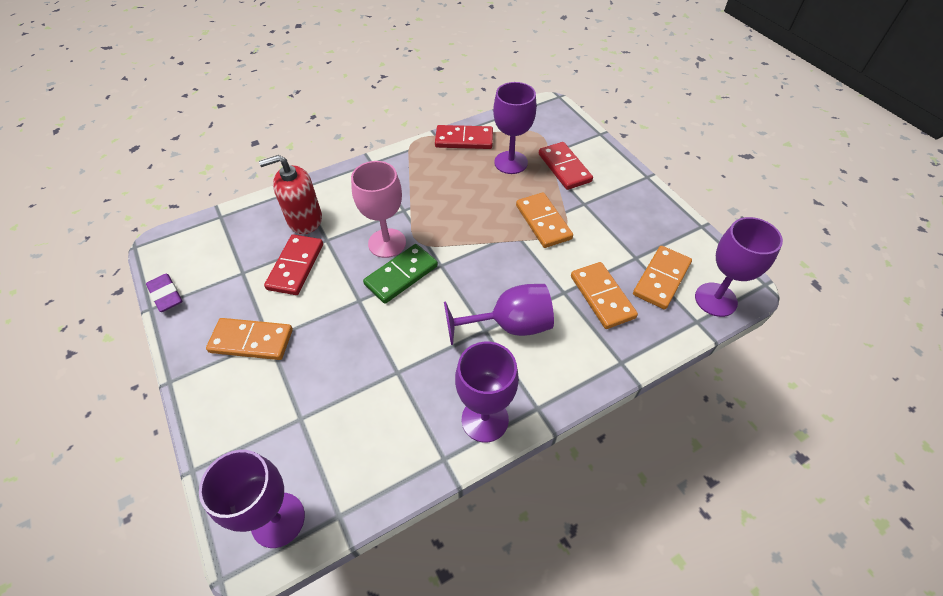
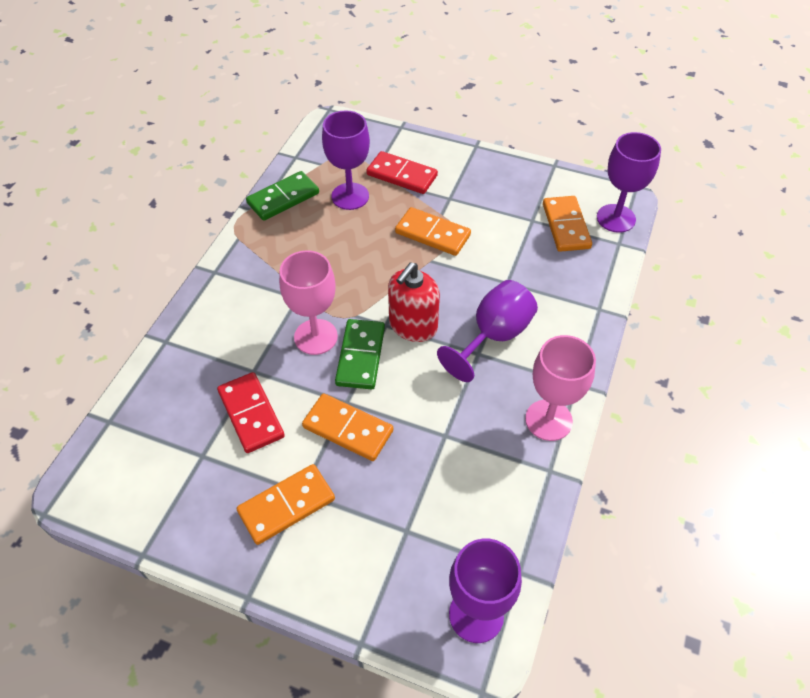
camera: 40 degrees left, 0 degrees up
(166, 295) = (144, 531): purple eraser -> none
(304, 219) = (208, 366): red soap dispenser -> red soap dispenser (413, 325)
(464, 139) = (283, 198): red domino -> green domino
(485, 419) = (548, 420): purple goblet -> pink goblet
(602, 297) = (538, 268): orange domino -> orange domino (347, 429)

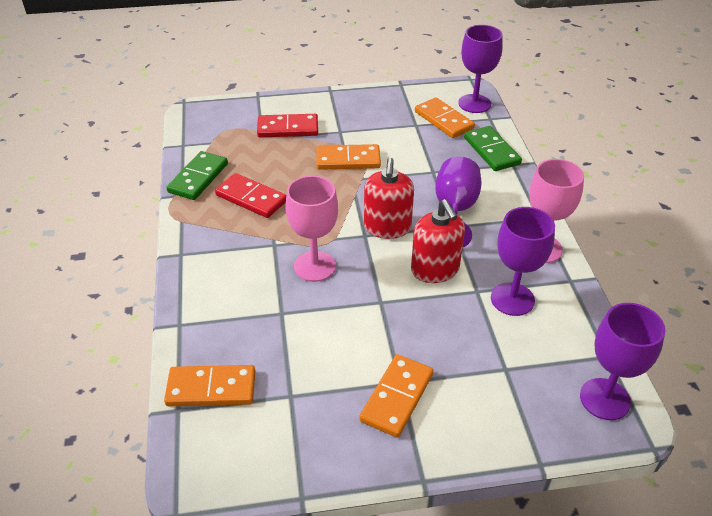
camera: 30 degrees left, 10 degrees down
(251, 414) = (307, 345): red domino -> red domino (251, 198)
(347, 429) = (398, 320): orange domino -> orange domino (211, 388)
(350, 196) = (256, 157): purple goblet -> purple goblet (512, 299)
(361, 356) = (364, 265): green domino -> green domino (491, 151)
(422, 393) = (435, 270): none -> red soap dispenser

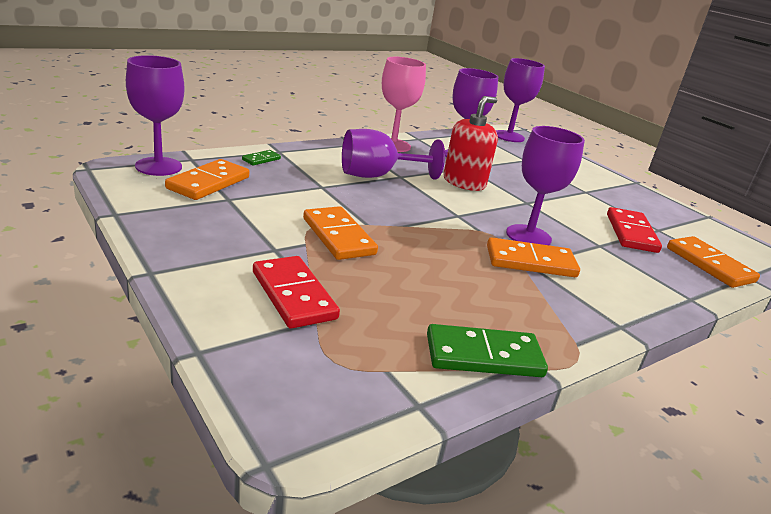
camera: 120 degrees left, 15 degrees down
(251, 198) = (476, 295): red domino -> red domino (631, 233)
(314, 266) = (528, 236): pink goblet -> purple goblet
(387, 227) = (434, 205): red soap dispenser -> none
(397, 397) = (598, 192): orange domino -> orange domino (530, 261)
(491, 151) = (261, 159): green domino -> green domino, size x0.50

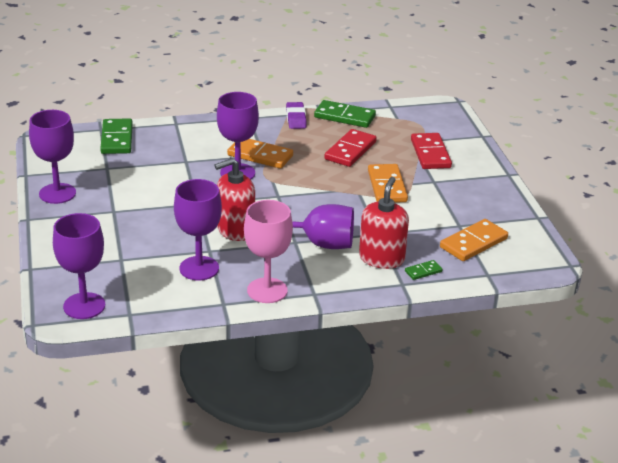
camera: 155 degrees left, 5 degrees up
(158, 166) = (515, 265): purple goblet -> purple goblet (57, 193)
(307, 167) = (381, 258): none -> red soap dispenser
(555, 336) = (296, 118): none -> purple eraser
(631, 233) = (139, 167): red domino -> red domino (350, 150)
(709, 265) = (116, 139): orange domino -> green domino

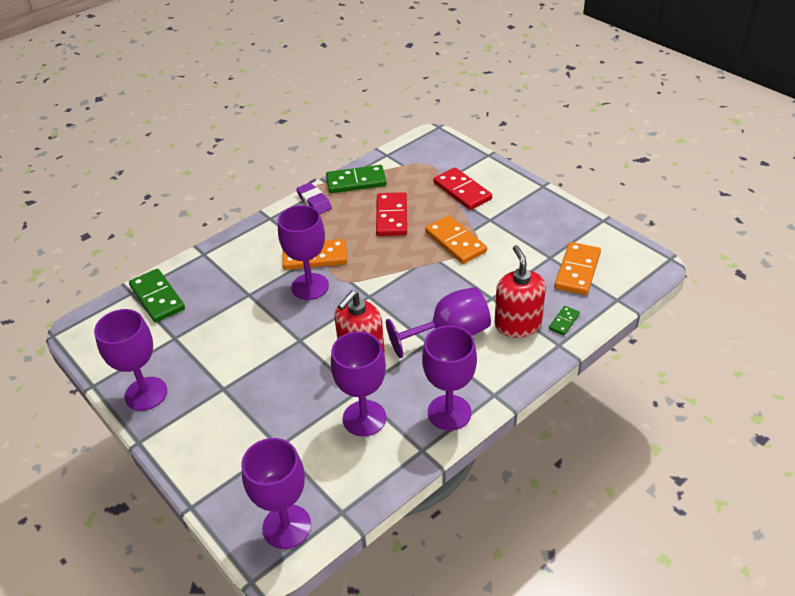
camera: 25 degrees left, 10 degrees up
(267, 290) = (449, 412): pink goblet -> purple goblet

